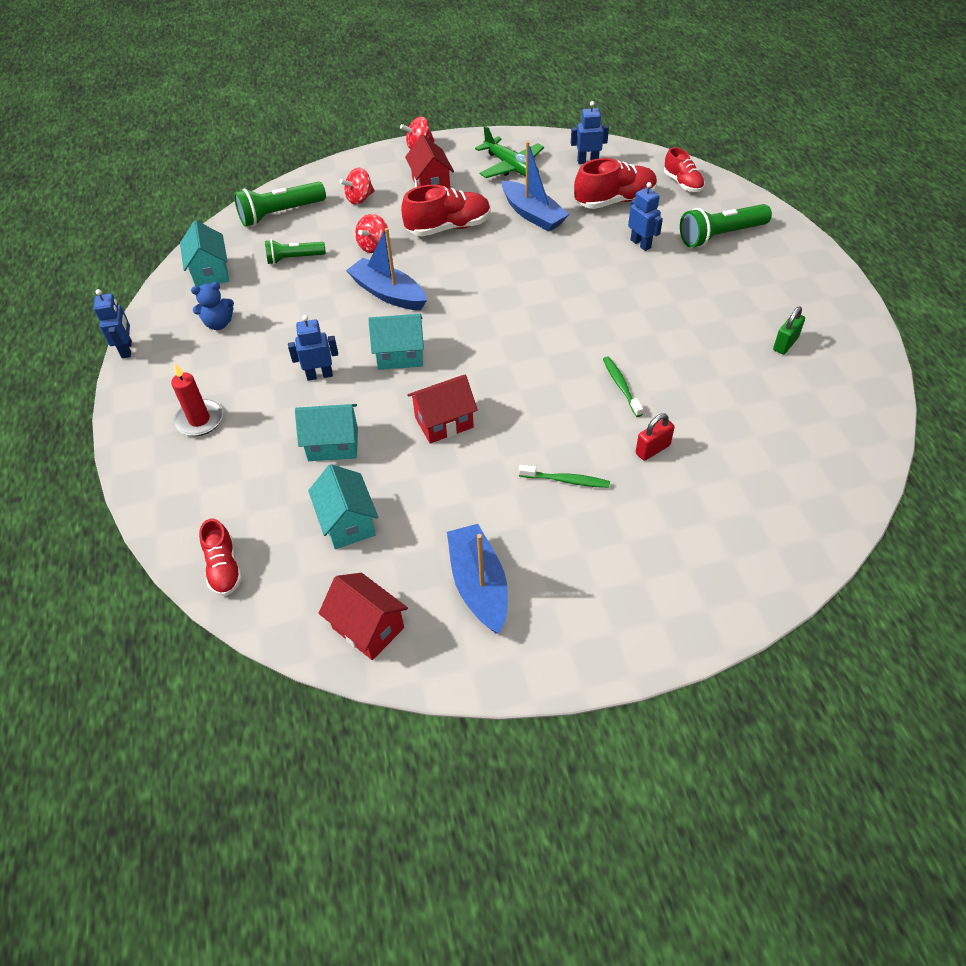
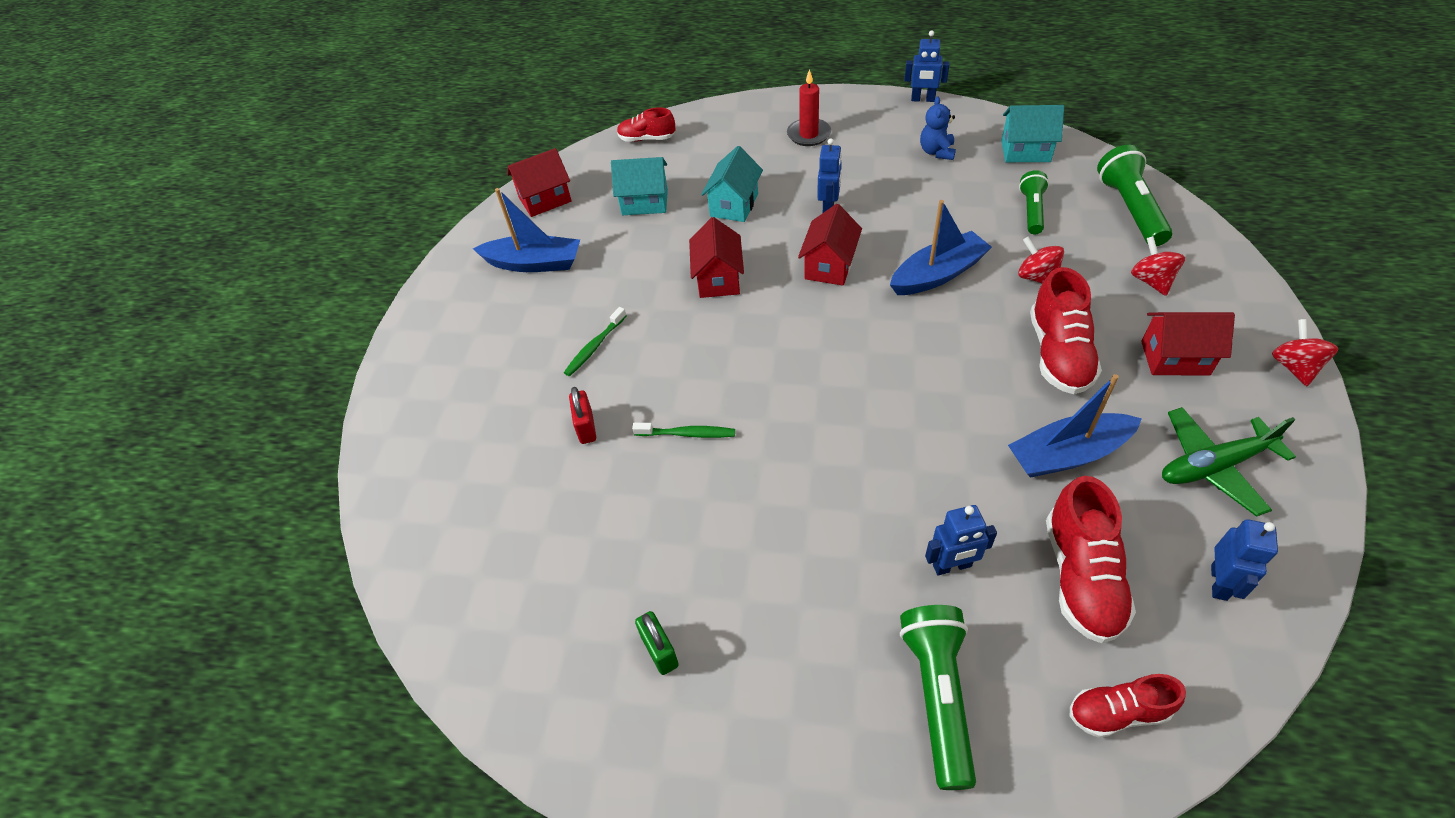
camera: 115 degrees right, 0 degrees up
(400, 355) = (829, 266): turquoise house -> red house

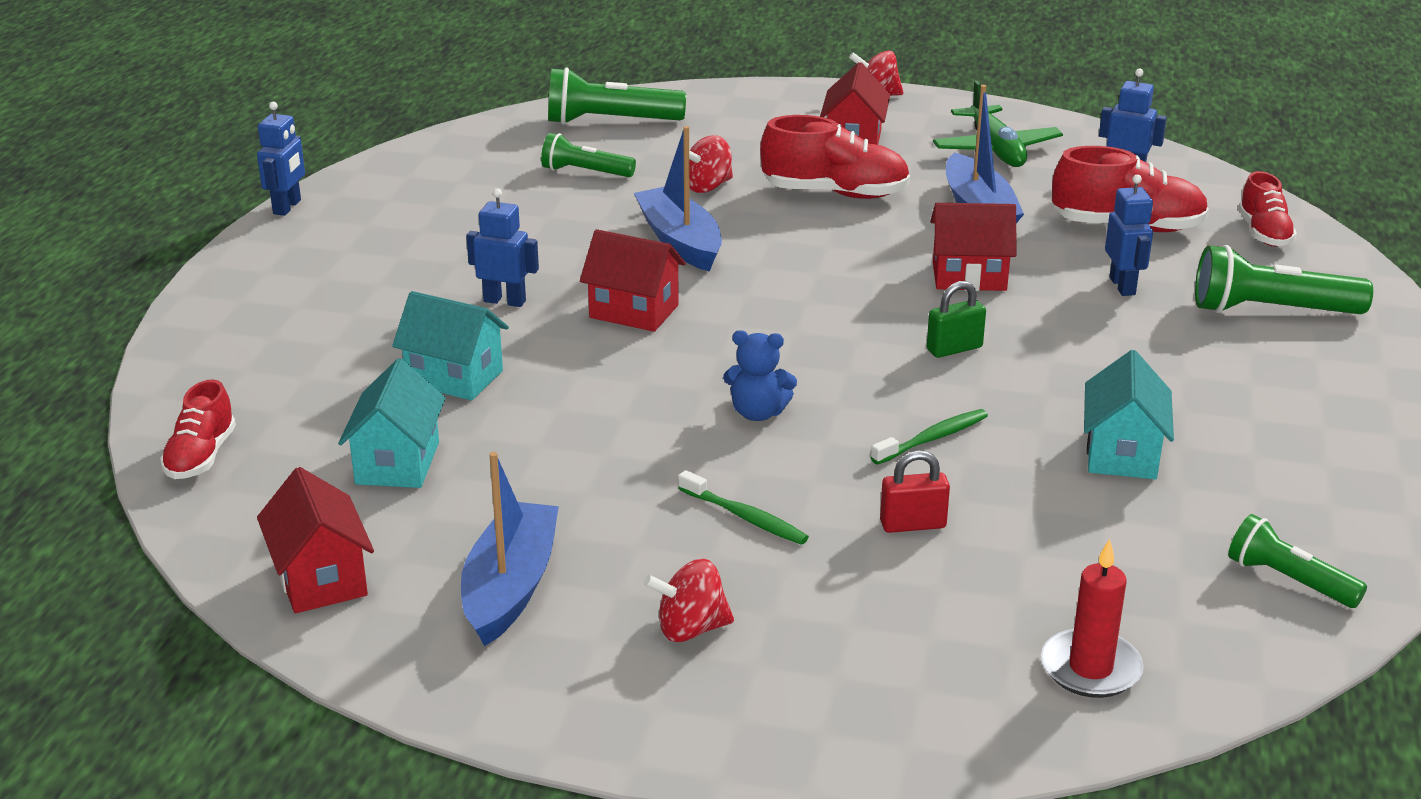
camera: 90 degrees left, 20 degrees down
(514, 653) = (1289, 580): none -> green flashlight
(659, 651) = (1260, 469): green padlock -> green padlock (954, 349)
(687, 434) = (932, 439): green toothbrush -> green toothbrush turned 45 degrees clockwise
(718, 279) = (627, 400): red house -> red house (969, 276)
(809, 134) = (309, 301): red candle -> red candle (1090, 668)
(936, 152) = (424, 213): blue teddy bear -> blue teddy bear (758, 413)
(1025, 151) = (462, 159): turquoise house -> turquoise house (1122, 453)
(1151, 281) = (735, 132): red spinning top -> red spinning top (690, 629)

